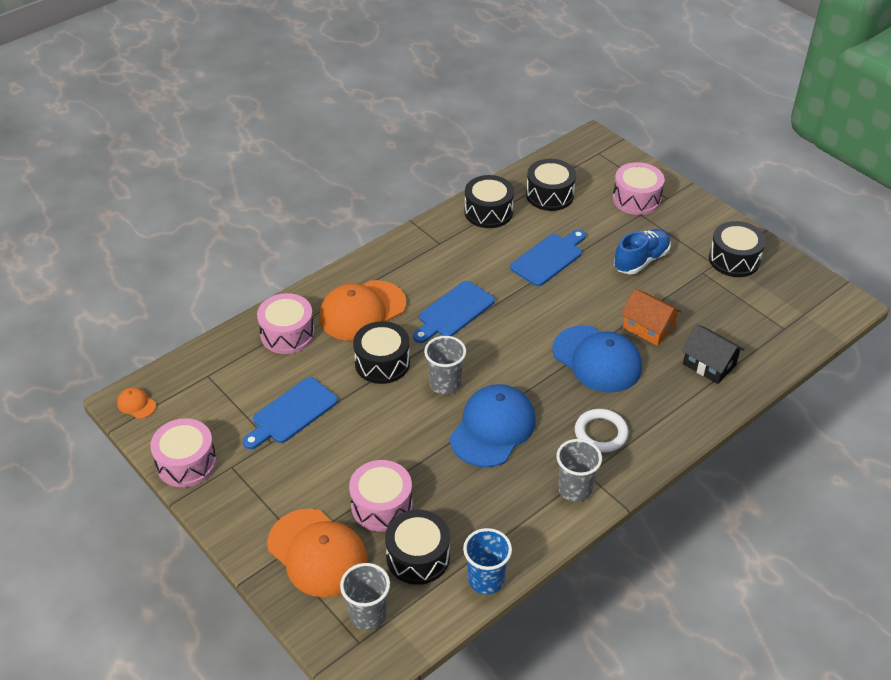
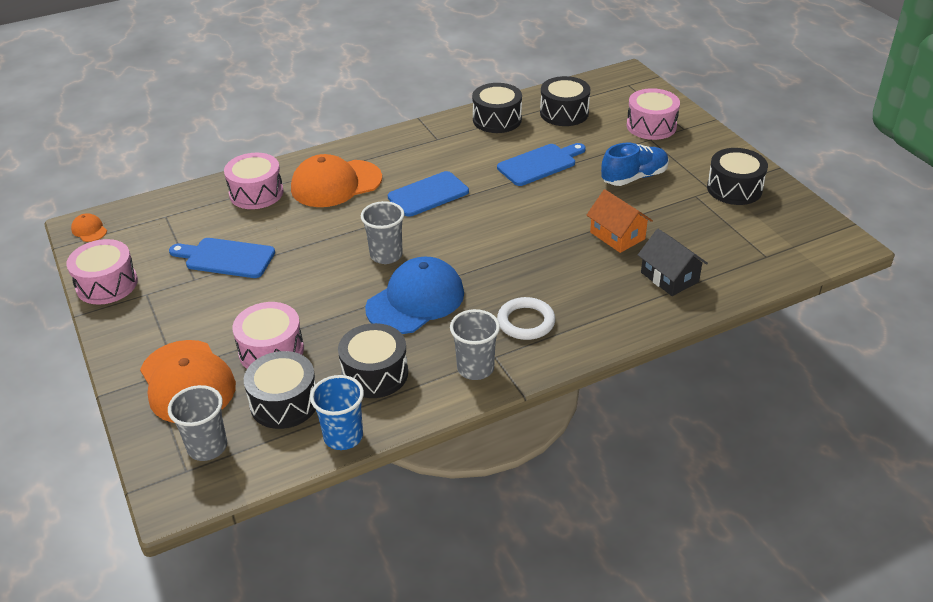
camera: 15 degrees right, 5 degrees down
(292, 413) = (226, 258): blue cutting board -> blue cutting board turned 45 degrees clockwise
(382, 363) = (333, 229): black drum -> black drum (375, 373)
(597, 359) = (551, 256): blue cap -> none

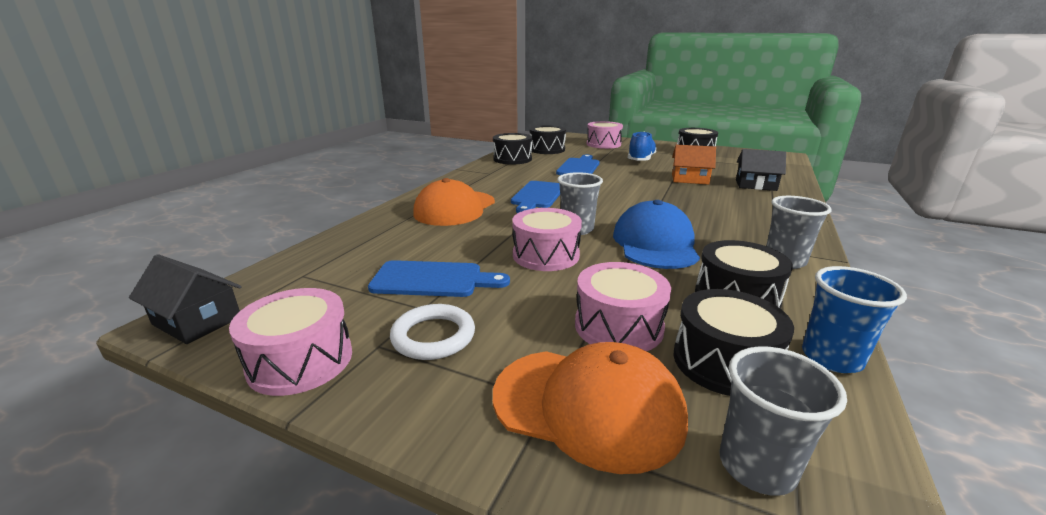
camera: 40 degrees left, 15 degrees down
(89, 230) = (197, 321): orange cap -> black house
(226, 258) = (432, 280): blue cutting board -> blue cutting board turned 150 degrees counterclockwise
(256, 193) = (387, 232): pink drum -> pink drum (546, 255)
(526, 322) = (745, 227): white ring -> white ring (433, 336)

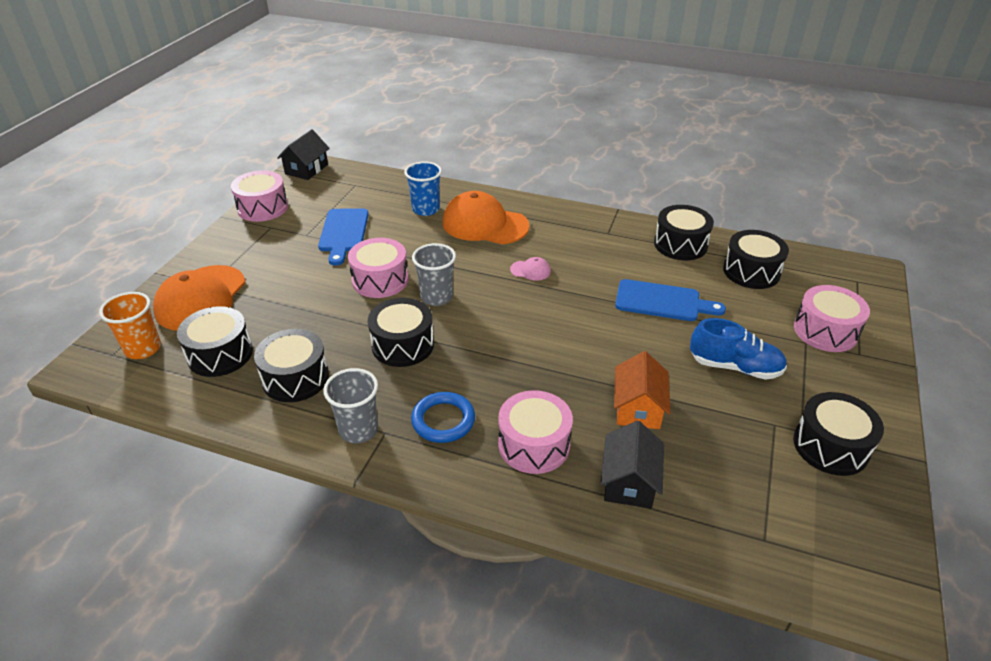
camera: 85 degrees right, 15 degrees up
(433, 336) = (275, 243): white ring -> none
(537, 196) = (530, 270): blue cutting board -> pink cap
(618, 326) = (269, 313): pink drum -> pink drum (534, 444)
(655, 243) = (403, 345): blue cap -> black drum
(744, 229) = (443, 420): none -> blue ring
(756, 466) = (143, 349): grey cup -> orange cup
(831, 358) = (210, 407): blue cup -> blue cup (425, 209)

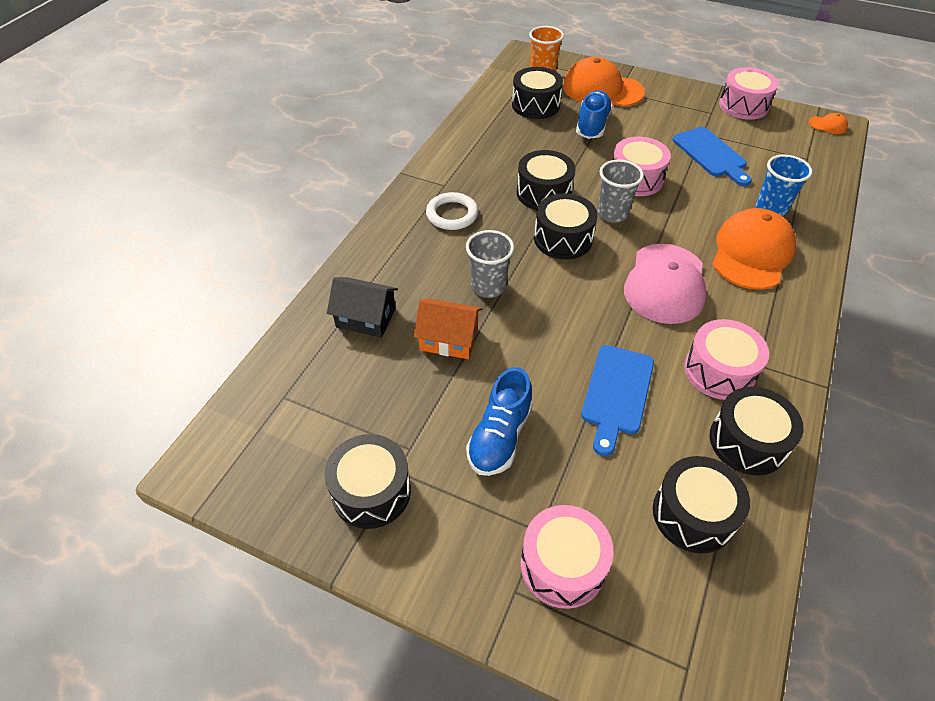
camera: 95 degrees right, 10 degrees up
(277, 307) = (592, 125): none -> blue shoe
(295, 378) = (507, 140): black drum -> black drum (563, 239)
(306, 169) = (827, 125): black house -> orange cap
(343, 233) = (711, 154): blue cutting board -> blue cutting board turned 120 degrees counterclockwise
(358, 430) = (449, 172): grey cup -> grey cup (488, 287)
(443, 420) = (452, 214): blue ring -> white ring
(530, 270) = (665, 284): pink cap -> pink cap, size x2.36
(534, 444) = (417, 264): pink drum -> pink drum (719, 371)

